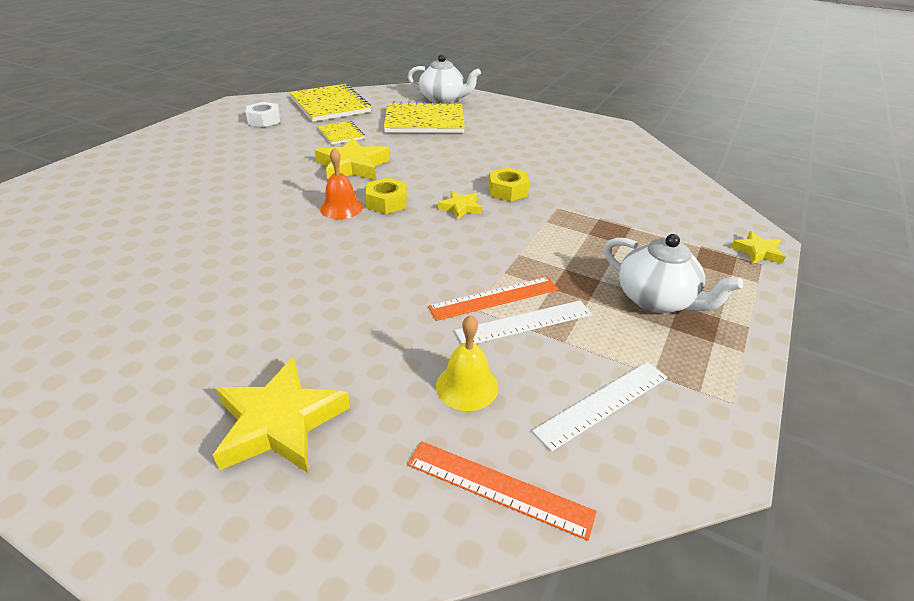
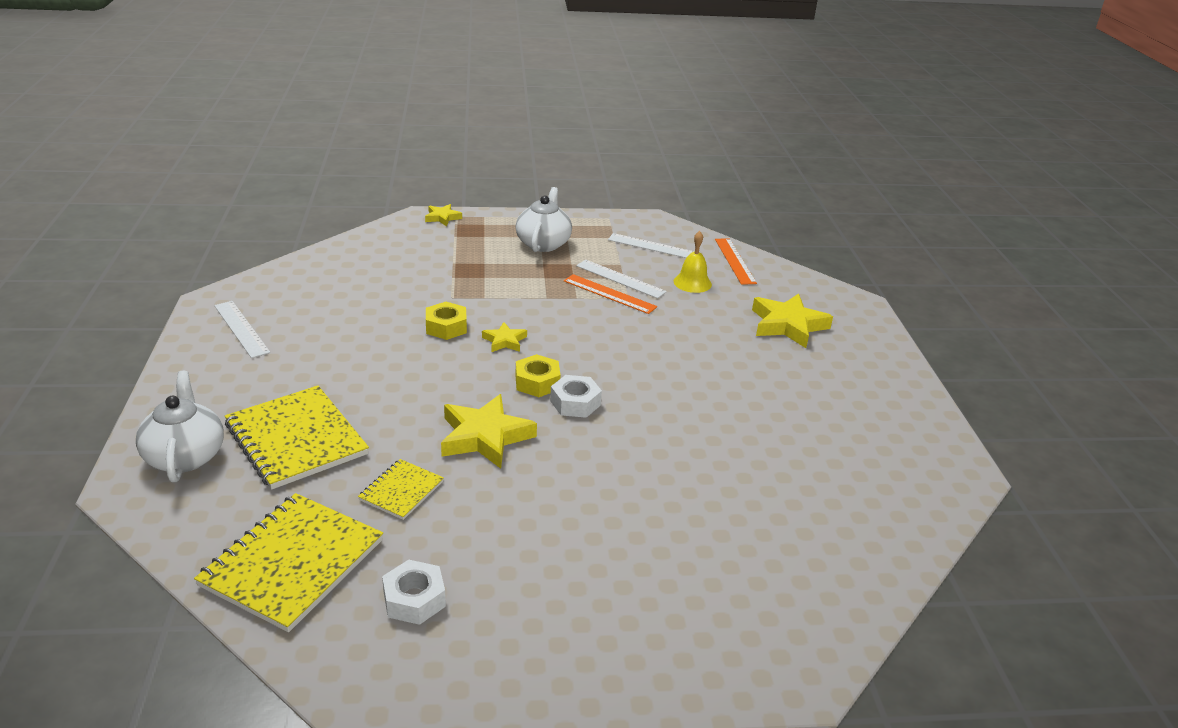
camera: 125 degrees left, 5 degrees down
(341, 208) = (575, 403): orange bell -> white nut
(568, 128) = (241, 328): none -> white ruler

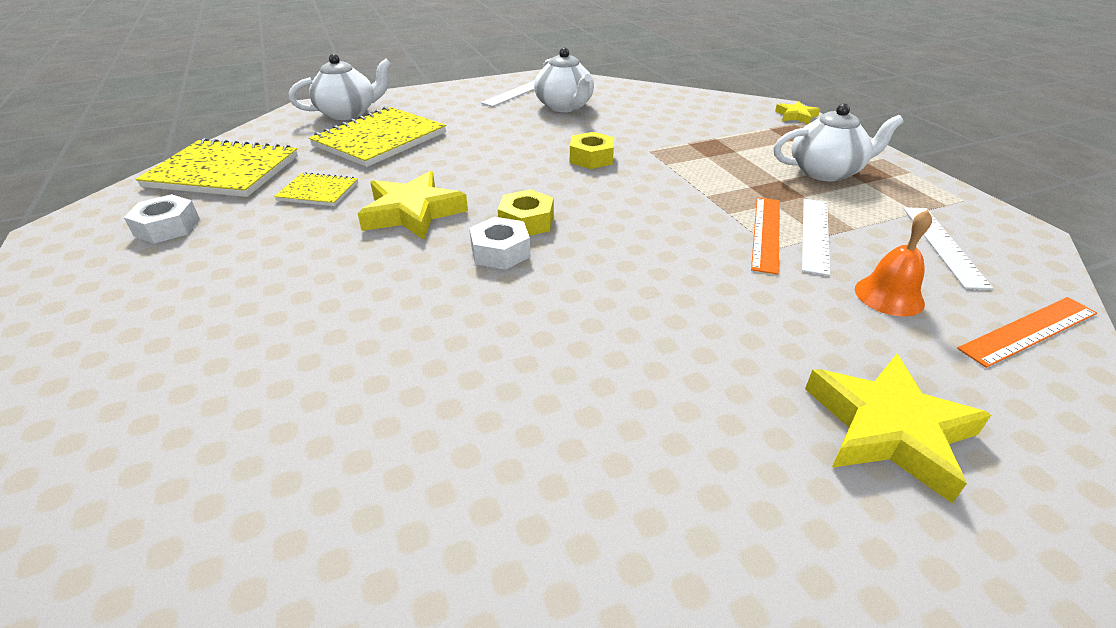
camera: 75 degrees right, 5 degrees up
(314, 312) = (564, 106): none -> white teapot
(504, 341) = (592, 190): yellow star -> none
(692, 283) = (889, 296): yellow bell -> orange bell

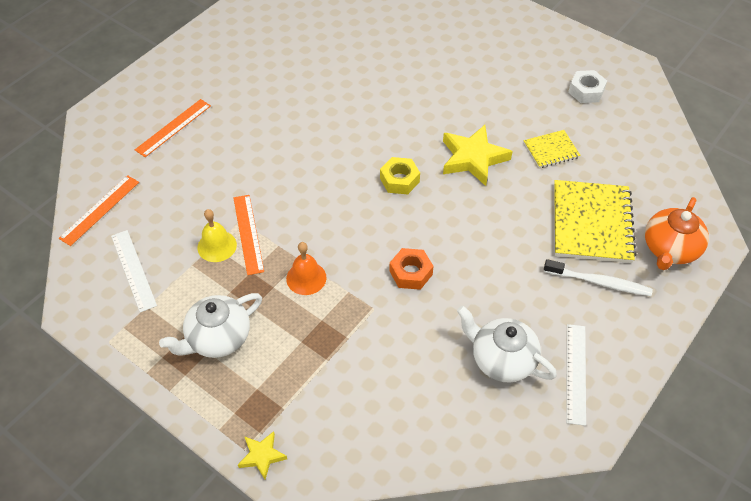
camera: 150 degrees right, 15 degrees up
(223, 172) = (635, 140): yellow notebook -> none
(348, 113) = (670, 249): white teapot -> orange teapot
(434, 115) = (599, 282): none -> white toothbrush
(500, 252) = (393, 150): white nut -> none
(591, 158) = (410, 273): yellow nut -> orange nut
(815, 234) = (217, 246): white ruler -> yellow bell
(888, 430) = (173, 127): yellow star -> orange ruler
(889, 296) = (170, 206): orange bell -> orange bell (306, 278)

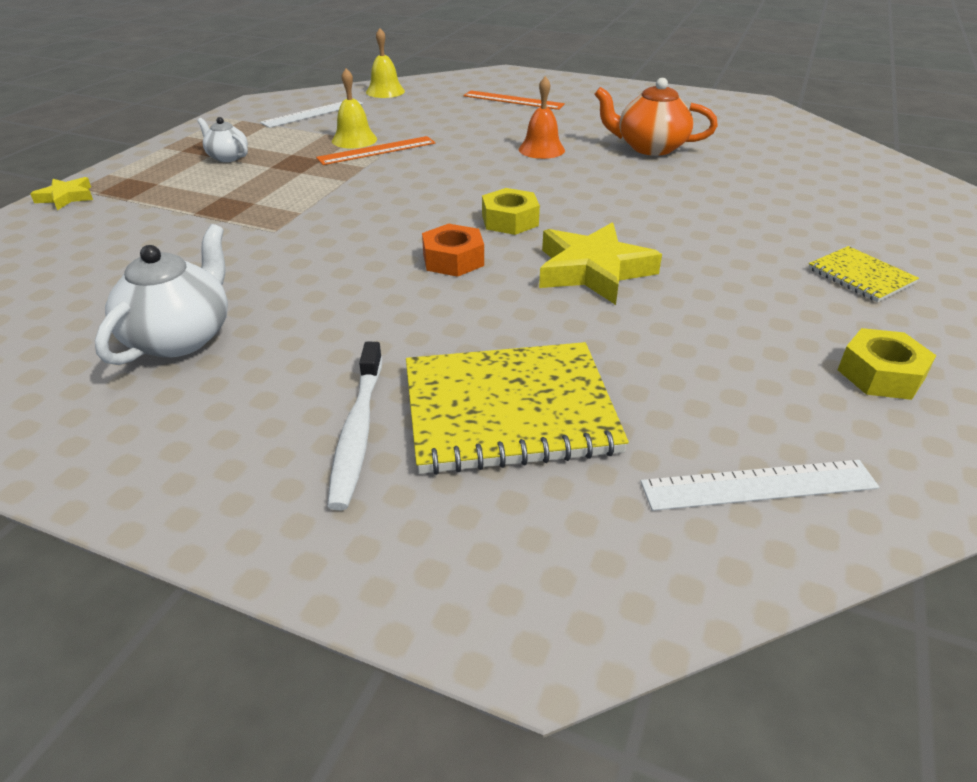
camera: 75 degrees right, 15 degrees down
(100, 210) = (385, 91): orange ruler -> yellow bell
(218, 338) = (227, 157): white teapot -> white teapot, size x0.58
(306, 278) = (318, 186): orange bell -> orange bell (541, 149)
(410, 273) = (340, 247): orange nut -> orange nut (453, 260)
(551, 150) = (672, 345): yellow notebook -> yellow notebook (860, 276)
(576, 373) = (142, 418): white ruler -> white ruler (758, 485)
(586, 91) = (880, 374): white nut -> yellow nut
(670, 249) = (481, 539): orange teapot -> orange teapot (650, 147)

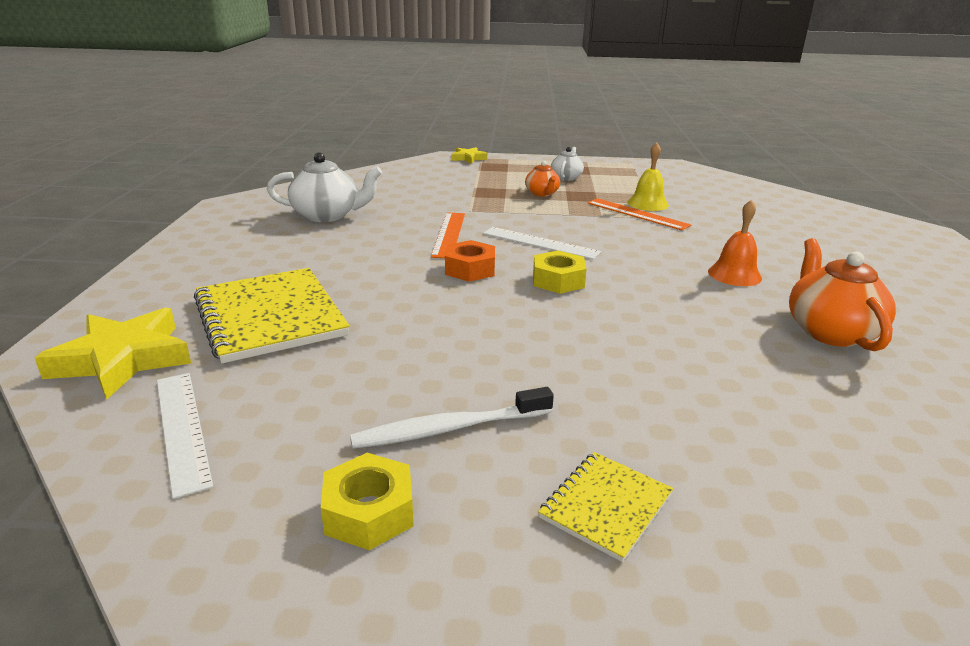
camera: 70 degrees right, 10 degrees down
(266, 180) = (542, 193): none -> orange teapot
(313, 113) = (680, 183): white ruler -> white ruler (540, 243)
(358, 431) = (241, 275): white toothbrush -> white toothbrush (449, 429)
(385, 91) = (769, 195): yellow bell -> none
(513, 100) = (846, 245): orange ruler -> orange ruler (449, 234)
(593, 270) = (493, 326): yellow star -> yellow star (123, 359)

